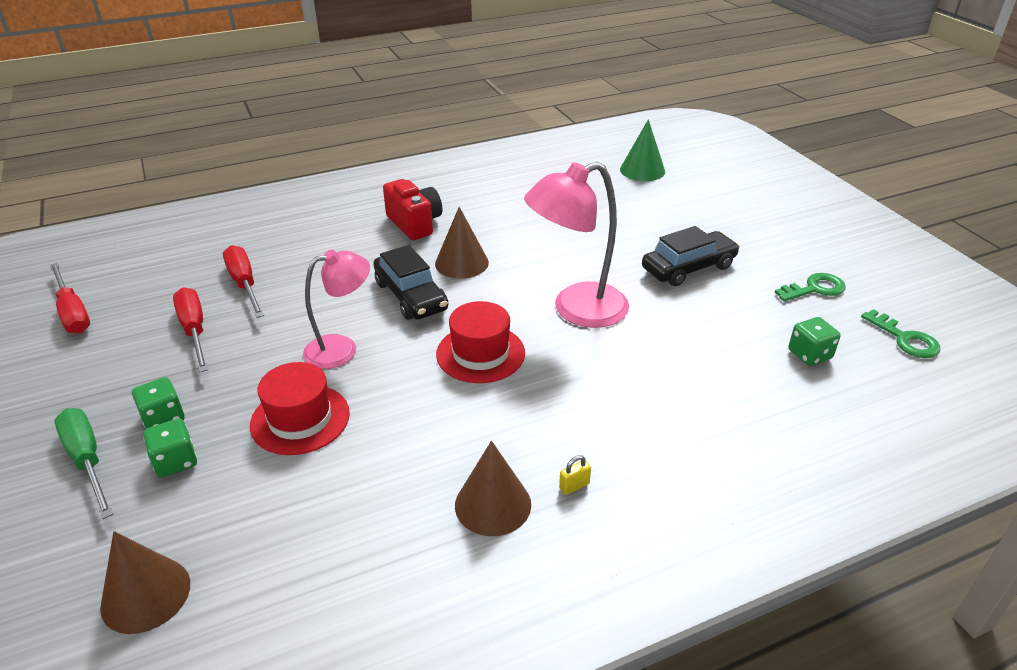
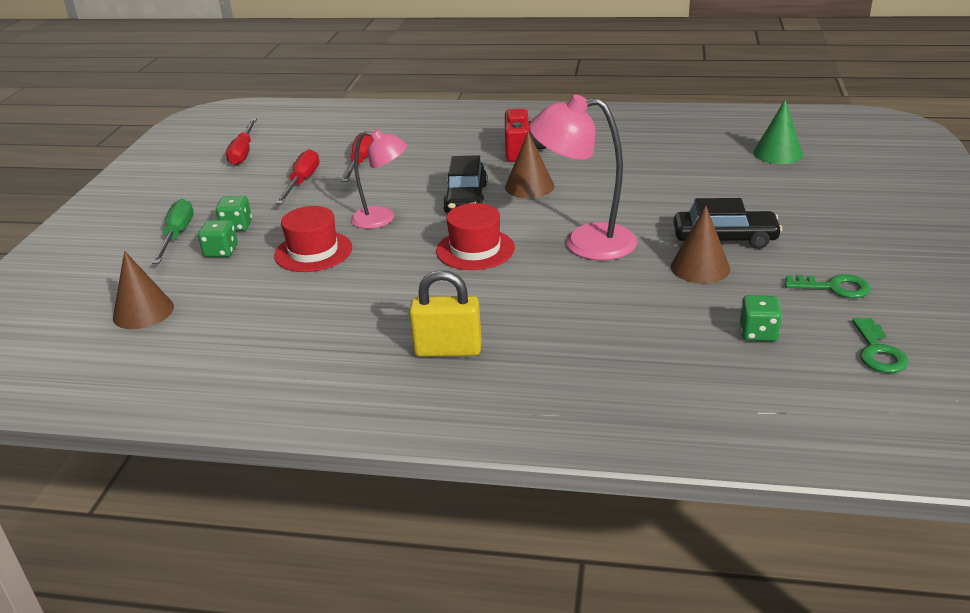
camera: 35 degrees right, 5 degrees down
(493, 504) = (381, 340): brown cone -> brown cone (700, 267)
(574, 486) = (448, 350): yellow padlock -> yellow padlock, size x2.50

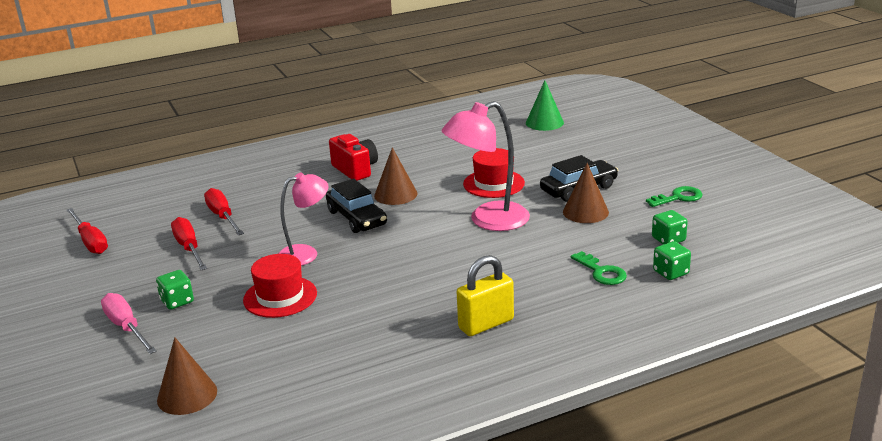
camera: 35 degrees left, 5 degrees down
(177, 235) = (126, 327): green screwdriver -> pink screwdriver
(221, 251) = (192, 325): green dice -> green dice (670, 272)
(475, 249) = (414, 251): red hat -> red hat (493, 183)
(878, 351) = (744, 226): green key -> green key (601, 272)

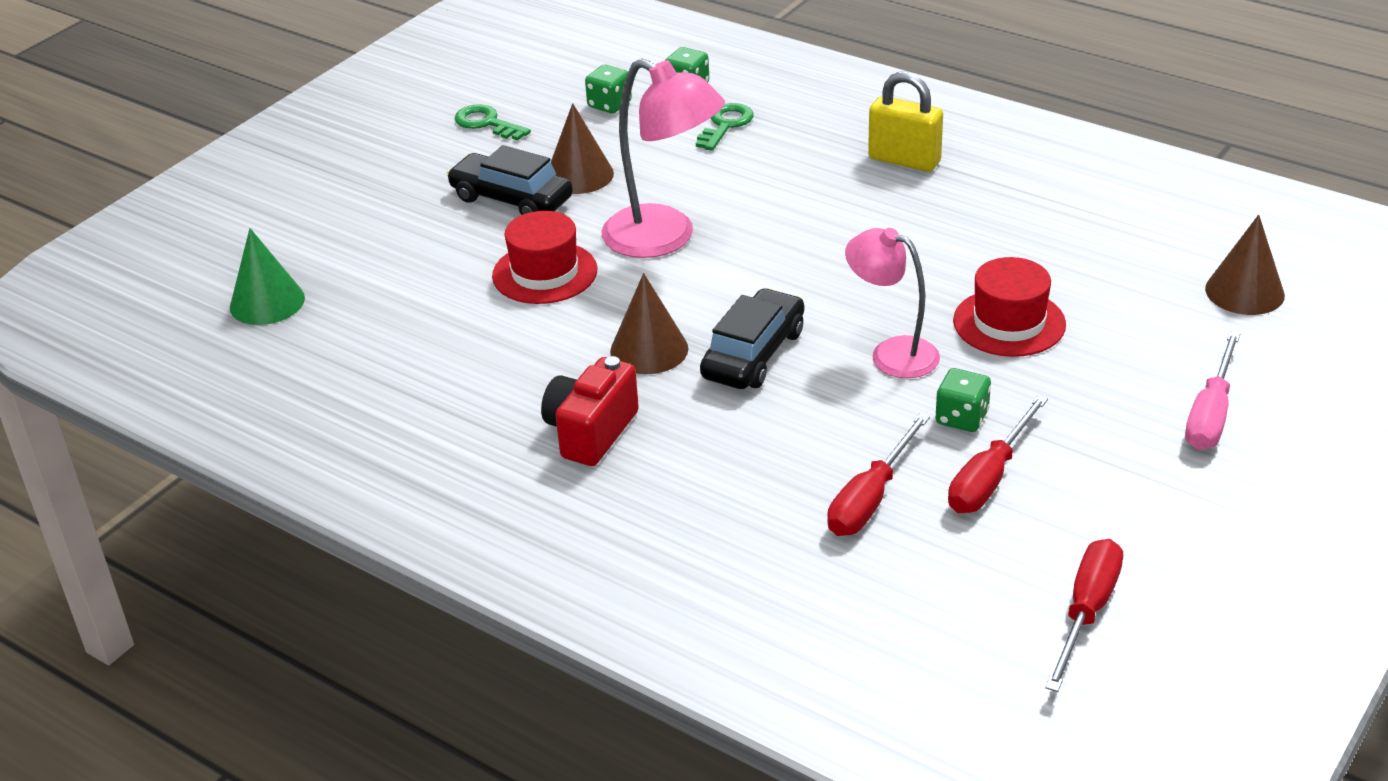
camera: 120 degrees left, 10 degrees up
(177, 301) = (1114, 405): green dice -> green dice (962, 418)

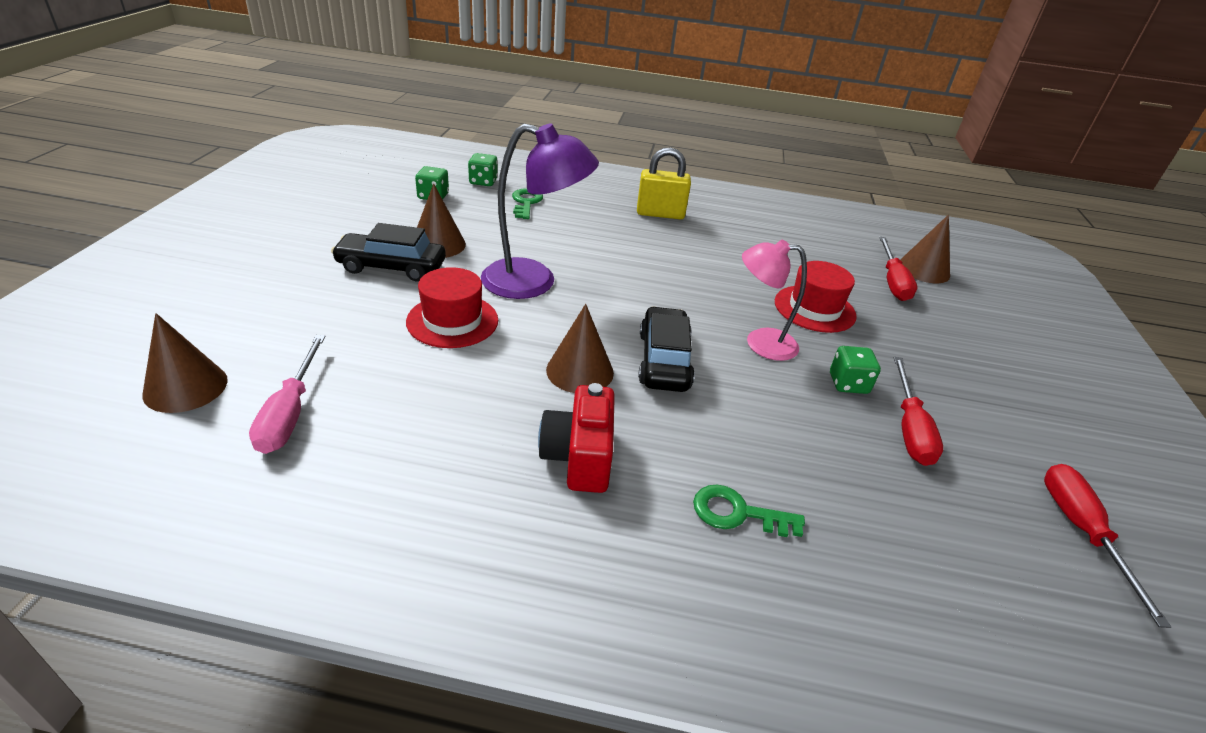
camera: 30 degrees left, 0 degrees up
(267, 302) = (185, 387): green cone -> brown cone
(487, 123) = (342, 215): green key -> green key (738, 513)
(664, 239) = (534, 282): pink lamp -> purple lamp
(870, 498) = (847, 467): red screwdriver -> red screwdriver (892, 281)
(1210, 414) = (988, 351): pink screwdriver -> pink screwdriver (290, 413)

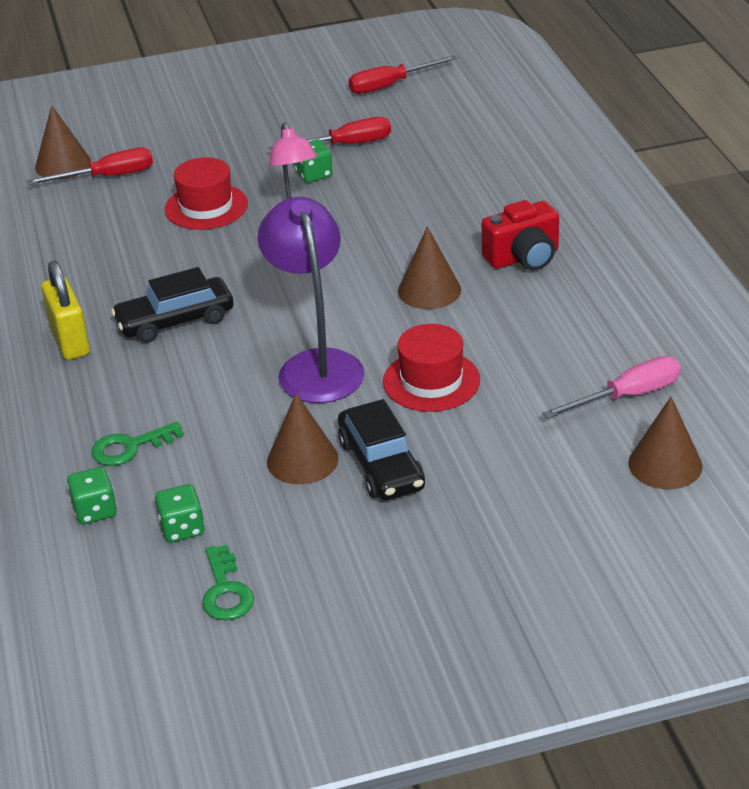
camera: 110 degrees left, 0 degrees up
(664, 360) = (371, 257): black car -> black car (175, 321)
(738, 513) = (505, 190): green key -> green key (226, 590)

